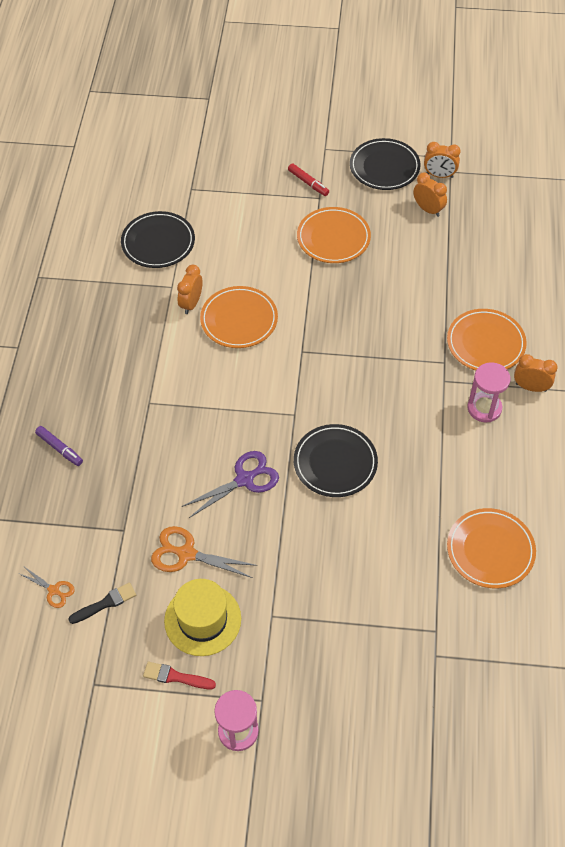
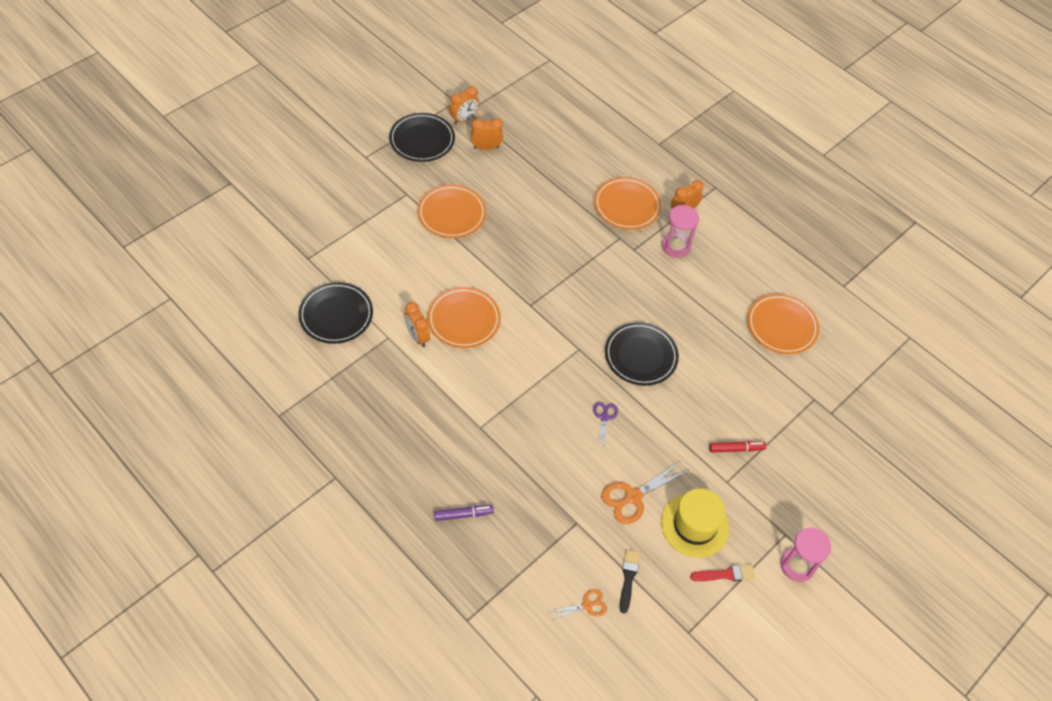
camera: 55 degrees left, 0 degrees up
(175, 677) = (725, 574): red brush -> red brush turned 150 degrees counterclockwise
(245, 479) = (604, 417): purple scissors -> purple scissors, size x0.58
(308, 183) = (385, 189): red marker -> red marker (736, 449)

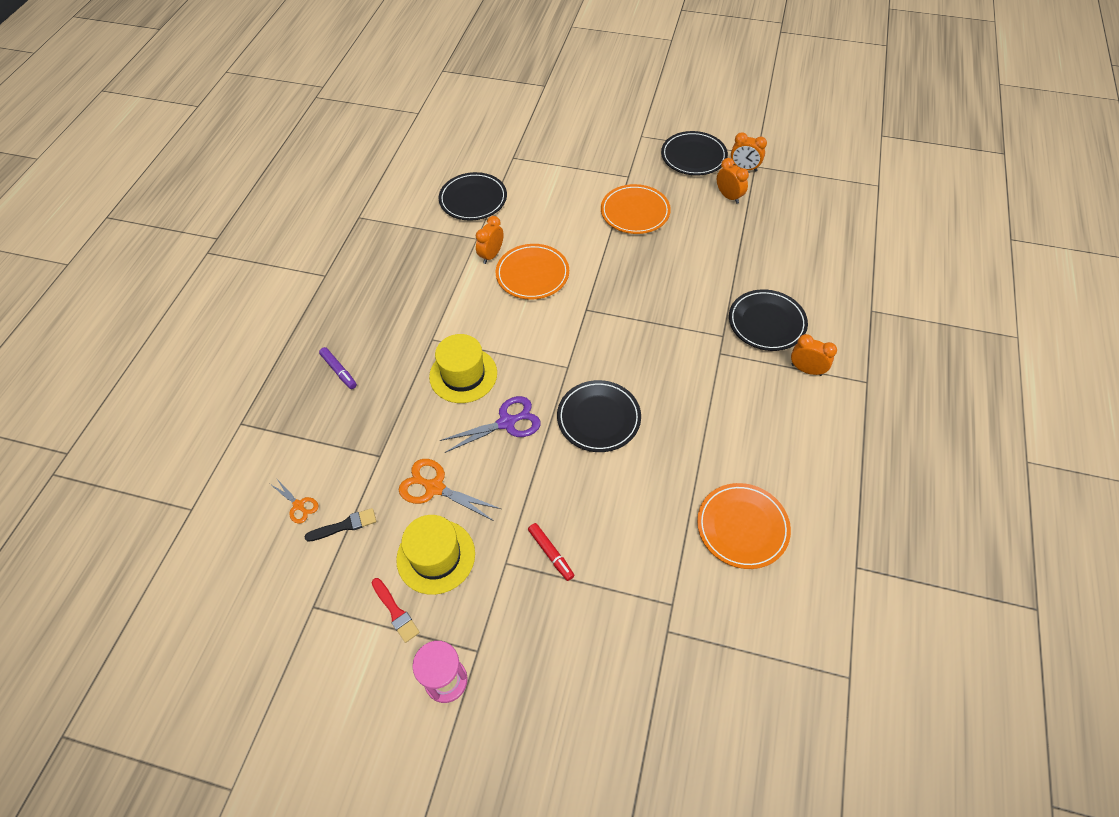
camera: 65 degrees right, 0 degrees up
(535, 423) = (463, 375): none -> yellow hat
(604, 417) = (507, 422): purple scissors -> purple scissors, size x1.74
(627, 206) = (766, 322): orange plate -> black plate
(675, 246) = (756, 384): pink hourglass -> none

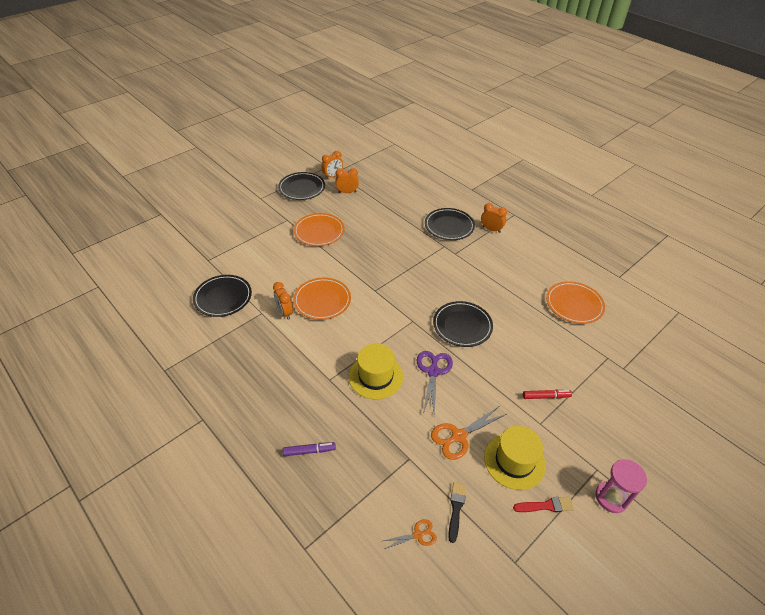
camera: 60 degrees left, 10 degrees down
(806, 370) = (491, 229): orange clock -> orange clock turned 60 degrees clockwise

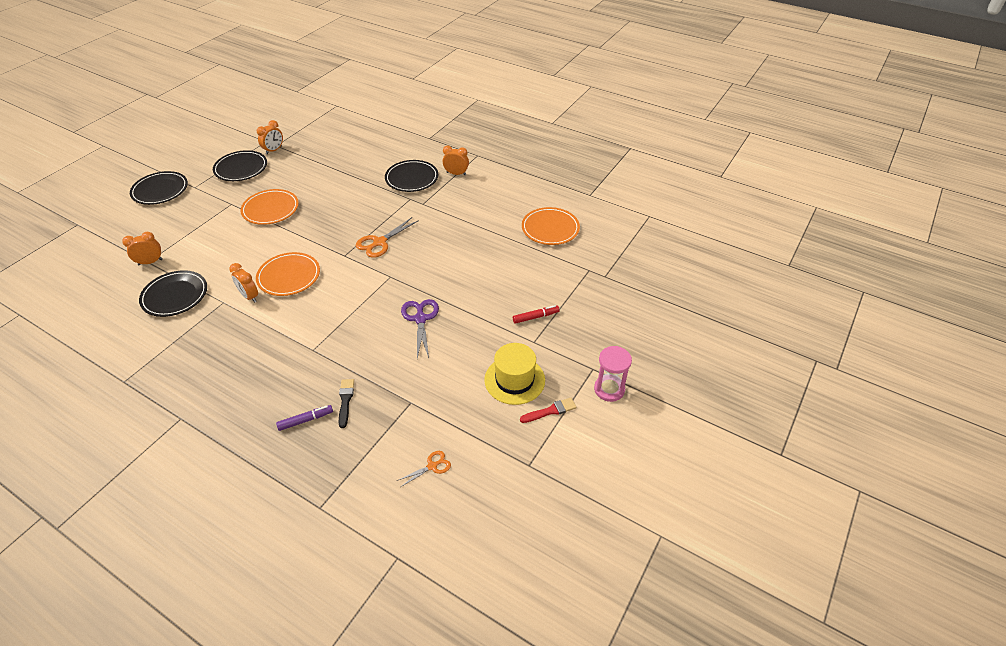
camera: 15 degrees left, 0 degrees up
(347, 192) = (294, 164): orange clock -> orange clock (150, 262)
(375, 376) = (361, 336): yellow hat -> none
(456, 508) = (465, 434): black brush -> black brush (345, 400)
(458, 436) = (456, 371): orange scissors -> orange scissors (379, 242)
(462, 326) = (442, 270): black plate -> black plate (160, 190)

